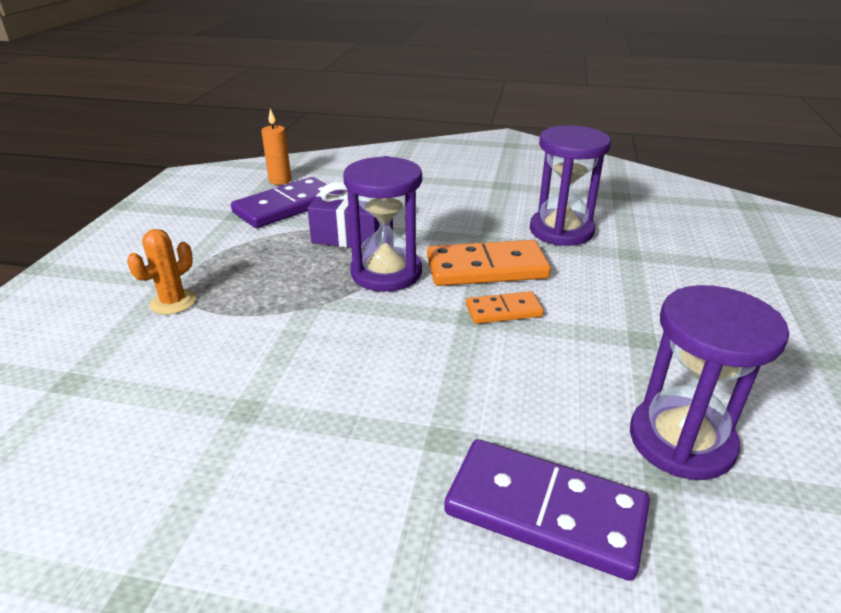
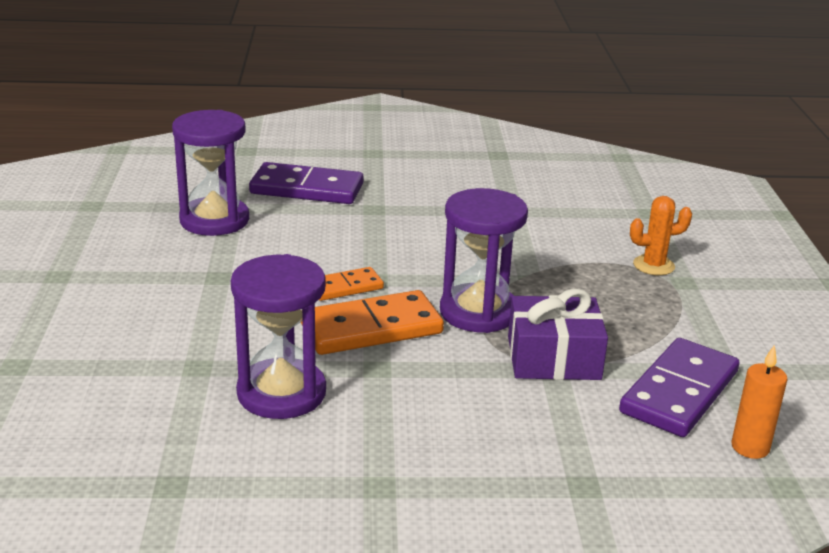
camera: 165 degrees right, 5 degrees down
(173, 302) = (653, 265): orange cactus -> orange cactus turned 60 degrees clockwise

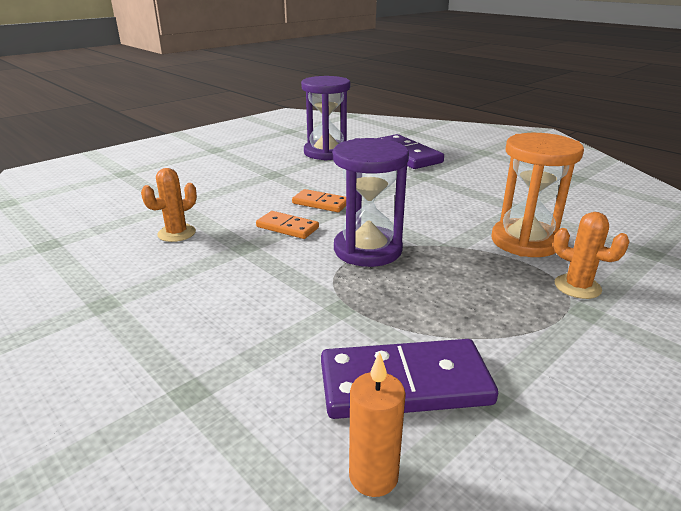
camera: 50 degrees right, 0 degrees up
(281, 393) = (177, 233): purple hourglass -> orange cactus
(371, 328) = (287, 227): orange domino -> orange domino, size x0.56
(553, 358) = (357, 301): purple gift -> none
(567, 243) = (525, 241): none -> orange hourglass

